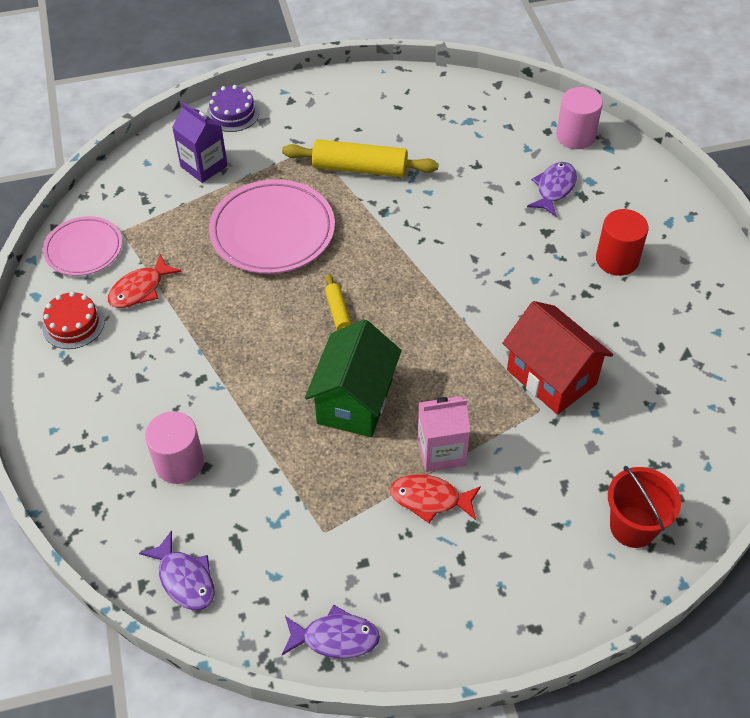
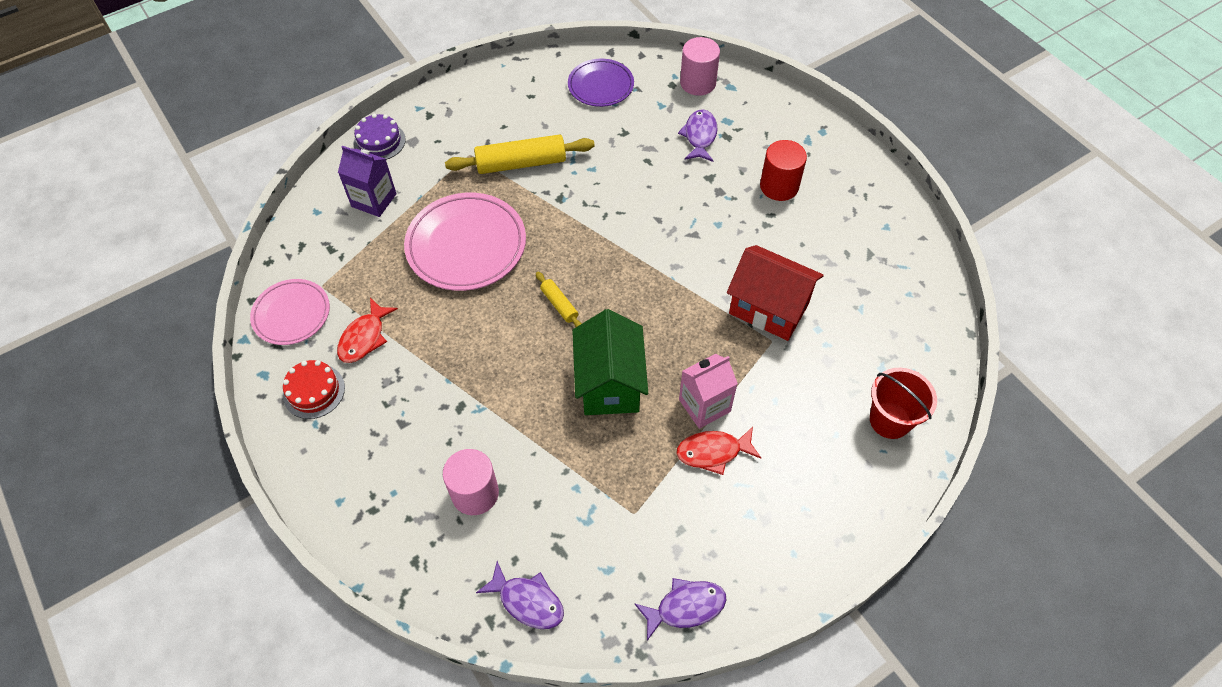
camera: 20 degrees left, 5 degrees up
(473, 114) = (601, 86): none -> purple plate

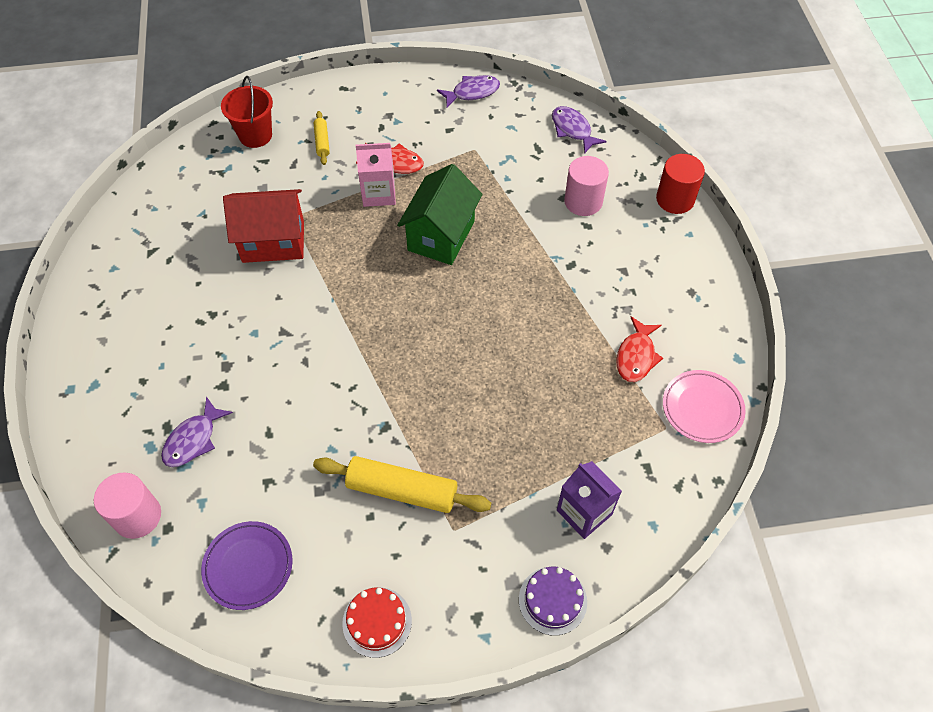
camera: 155 degrees left, 0 degrees up
(314, 391) = (694, 325): red cake -> red cake (377, 622)
(364, 337) = (636, 356): red fish -> red fish turned 150 degrees clockwise
(466, 245) = (505, 412): pink plate -> none
(559, 304) = (446, 316): yellow rolling pin -> yellow rolling pin (322, 142)
(685, 607) = (472, 92): purple fish -> purple fish turned 150 degrees clockwise
(768, 308) = (273, 241): red house -> red house turned 60 degrees counterclockwise
(779, 186) = (167, 347): red cylinder -> red cylinder (675, 199)

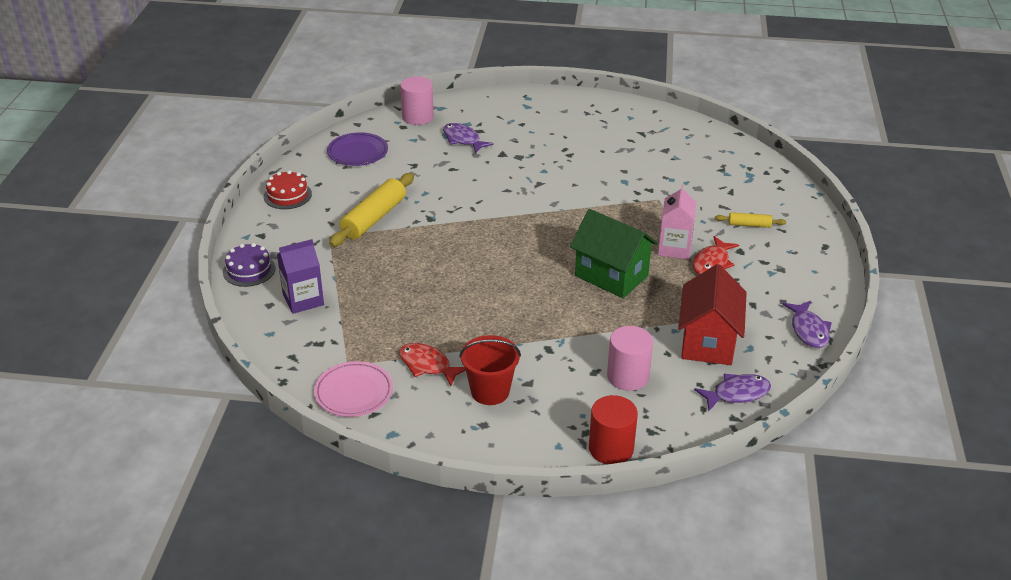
camera: 105 degrees right, 20 degrees down
(255, 135) = (764, 190): red bucket -> red bucket (490, 391)
(273, 241) = (633, 187): red house -> red house (708, 341)

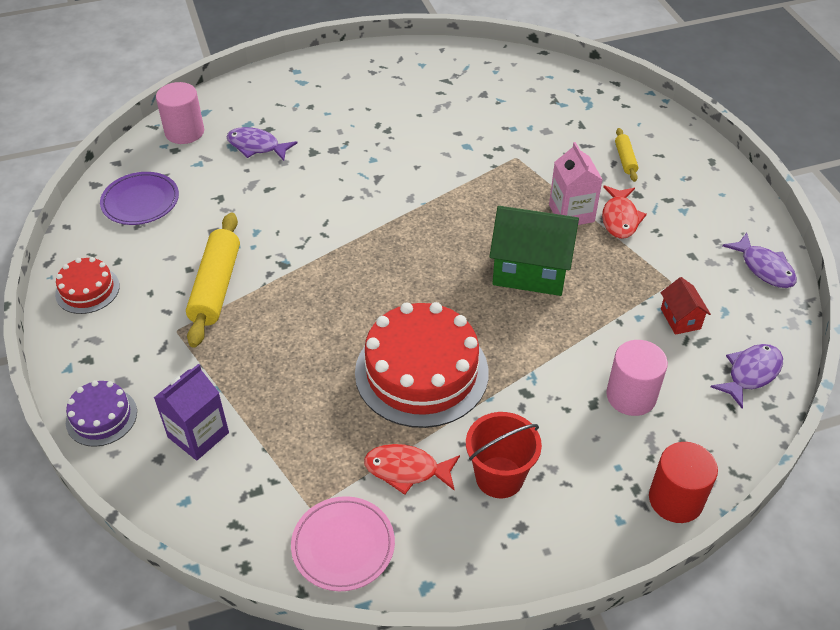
camera: 25 degrees left, 10 degrees up
(481, 312) = (421, 372): none -> red cake
(708, 341) = (680, 319): red house -> red house, size x0.49
(749, 225) = (625, 159): yellow rolling pin -> yellow rolling pin turned 75 degrees counterclockwise

